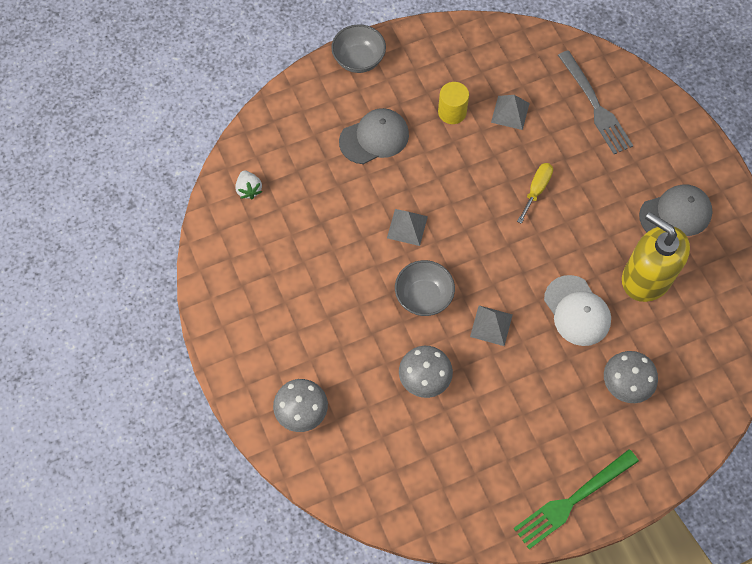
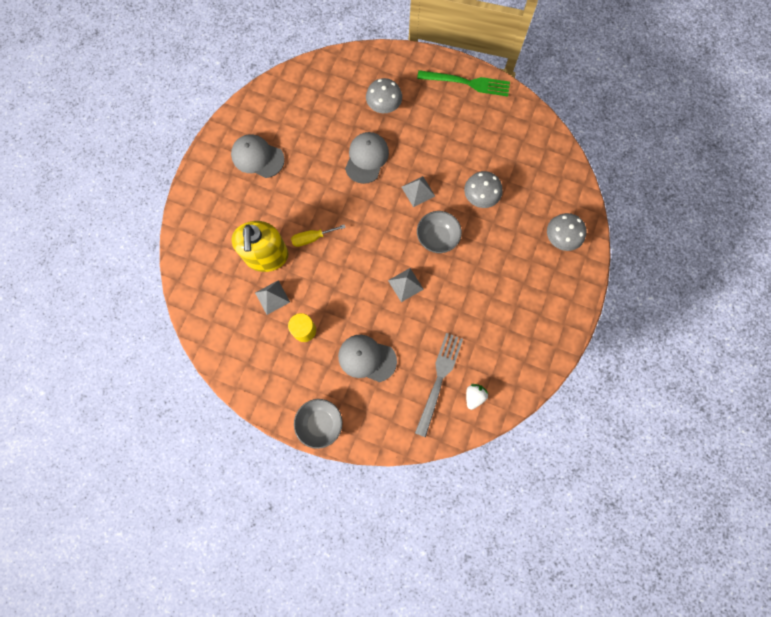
camera: 135 degrees left, 10 degrees up
(577, 311) = (366, 158): white cap -> grey cap
(596, 106) = (222, 253): grey fork -> grey fork (439, 379)
(646, 278) = (313, 142): yellow soap dispenser -> yellow soap dispenser (266, 256)

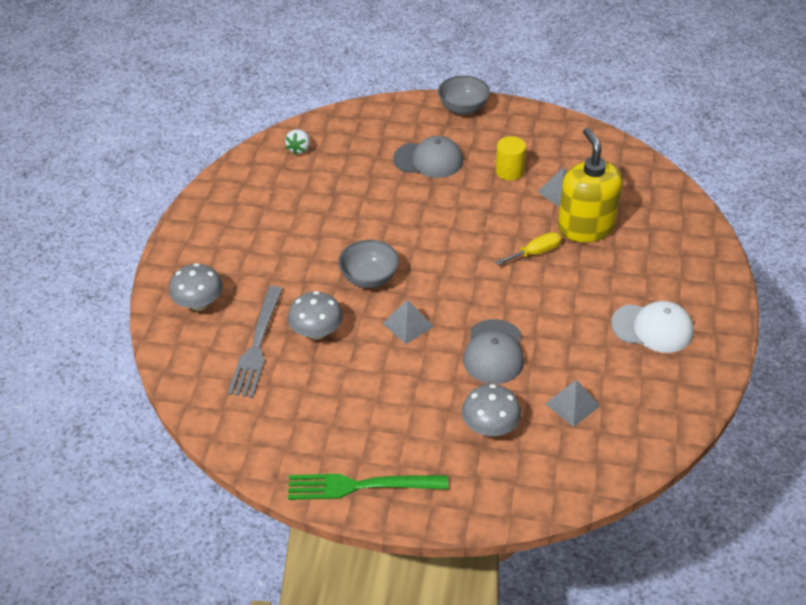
camera: 170 degrees right, 30 degrees down
(257, 157) = (652, 328): grey cap -> white cap
(405, 284) = (400, 227): grey pyramid -> grey pyramid (572, 404)
(439, 379) = (341, 156): grey fork -> grey fork (257, 346)

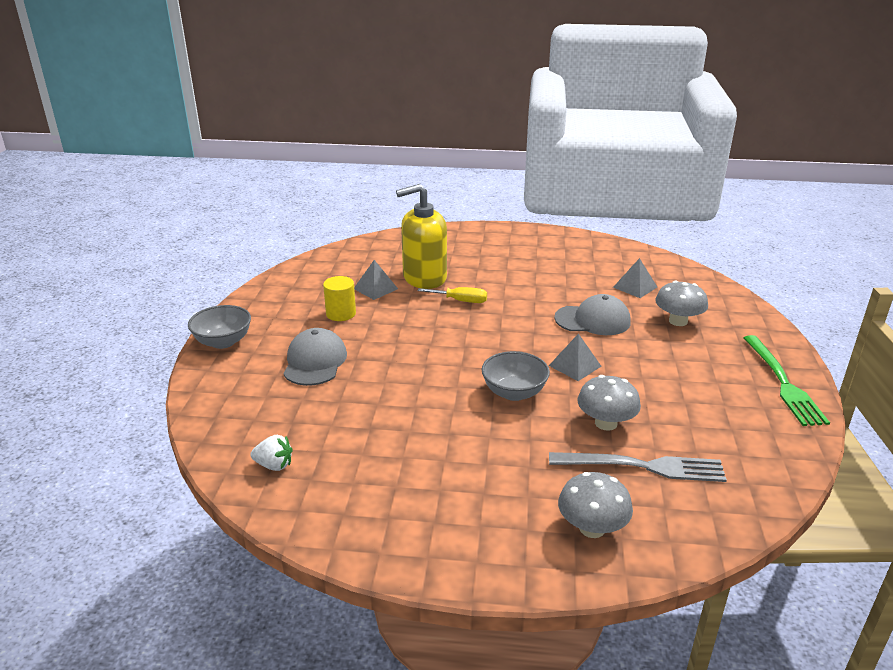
camera: 95 degrees left, 15 degrees down
(535, 253) = (461, 301): yellow screwdriver -> yellow screwdriver turned 135 degrees clockwise
(652, 328) = (540, 255): white cap -> none

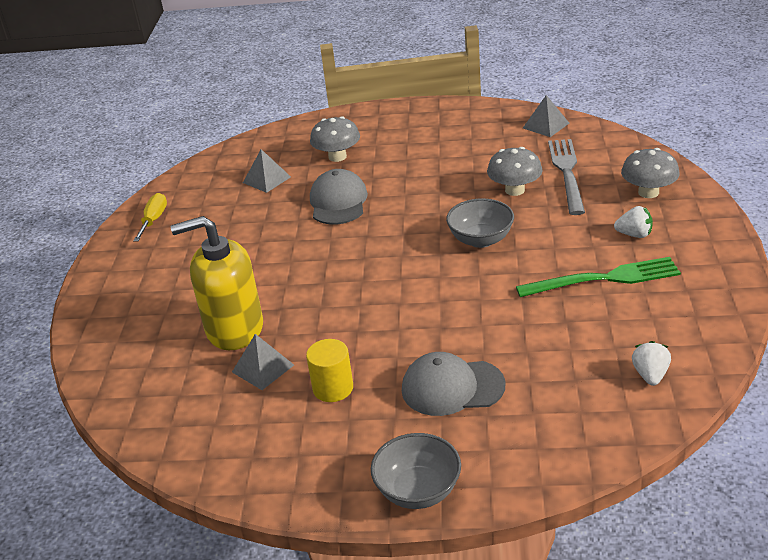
camera: 90 degrees left, 5 degrees up
(424, 278) = (234, 329): yellow soap dispenser -> yellow soap dispenser turned 105 degrees clockwise
(461, 301) = (297, 292): yellow screwdriver -> yellow screwdriver (154, 220)
(501, 498) = (634, 234): none -> white strawberry
(575, 365) = (426, 209): grey pyramid -> grey pyramid (546, 125)
(784, 383) = (435, 113): green fork -> green fork (605, 278)

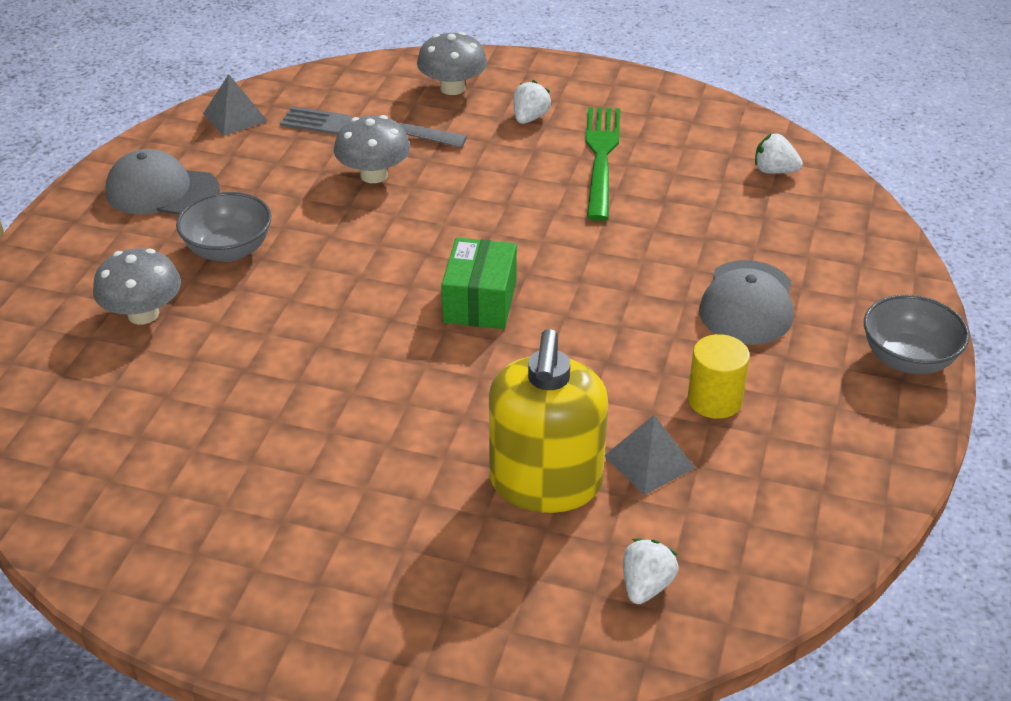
camera: 80 degrees left, 5 degrees up
(154, 220) = (163, 563): yellow screwdriver -> none
(154, 387) = (646, 586): none -> white strawberry
(267, 179) = (145, 402): grey pyramid -> none
(338, 202) = (280, 332): grey cap -> grey cap (162, 191)
(398, 264) = (480, 302): none -> green box
(481, 240) = (468, 224): grey bowl -> grey bowl (229, 250)

